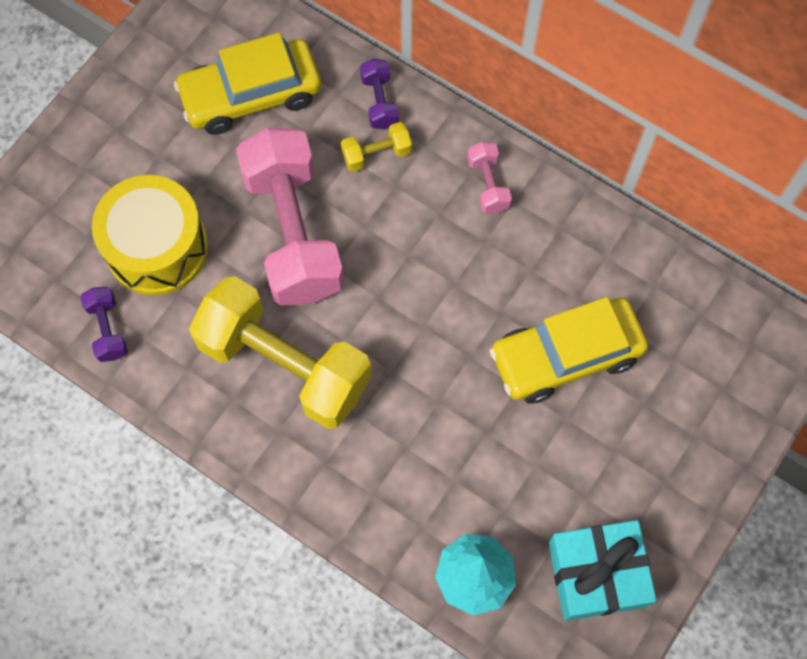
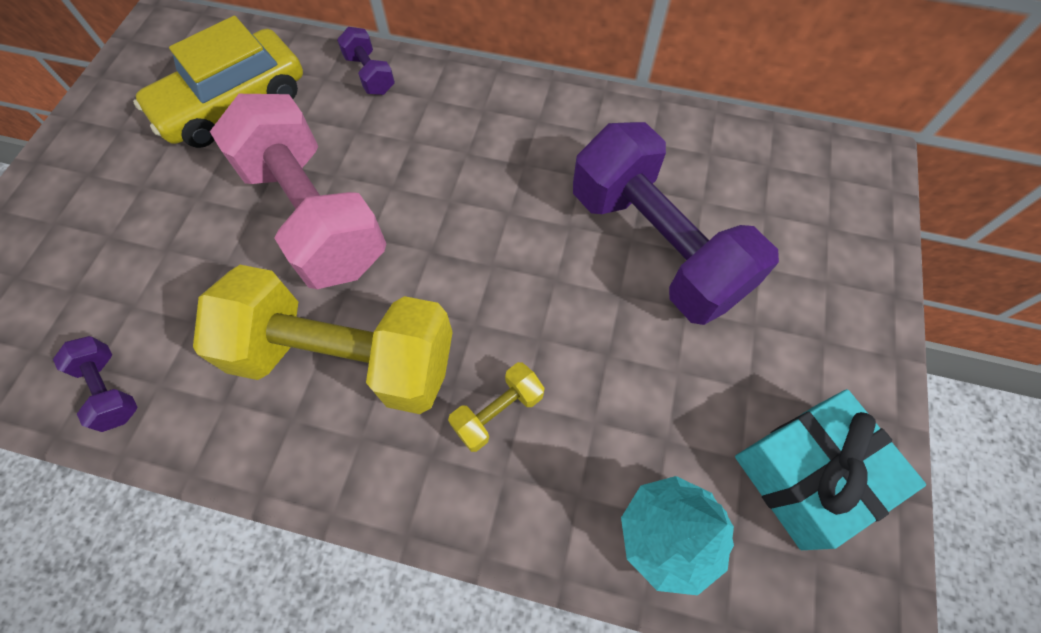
camera: 20 degrees left, 5 degrees down
(157, 247) = (157, 278): yellow drum -> none
(376, 154) = (382, 119): yellow dumbbell -> yellow dumbbell (498, 412)
(488, 184) = (506, 114): pink dumbbell -> none
(566, 356) = (656, 246): yellow car -> purple dumbbell

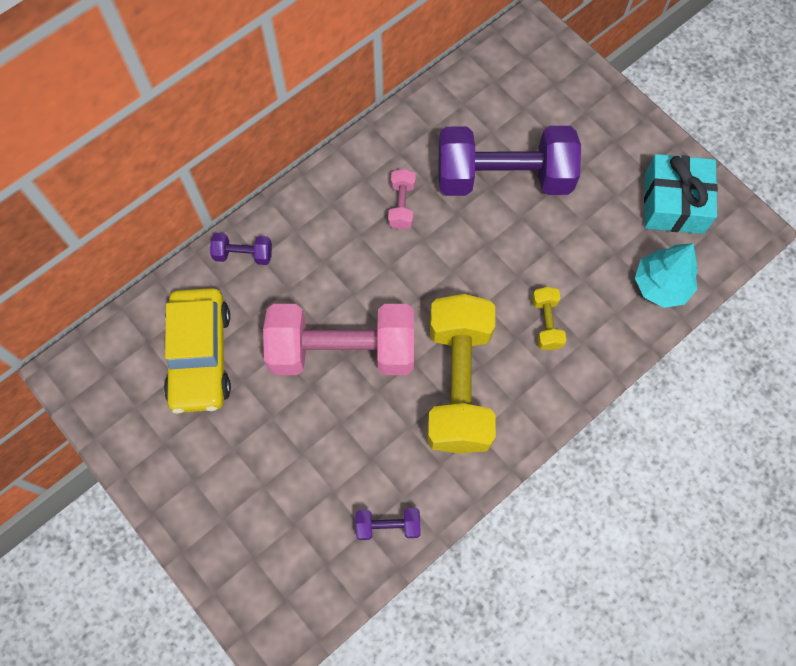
camera: 55 degrees left, 5 degrees up
(345, 358) = (458, 384): yellow dumbbell -> yellow dumbbell turned 45 degrees counterclockwise
(533, 169) = (401, 205): none -> pink dumbbell

